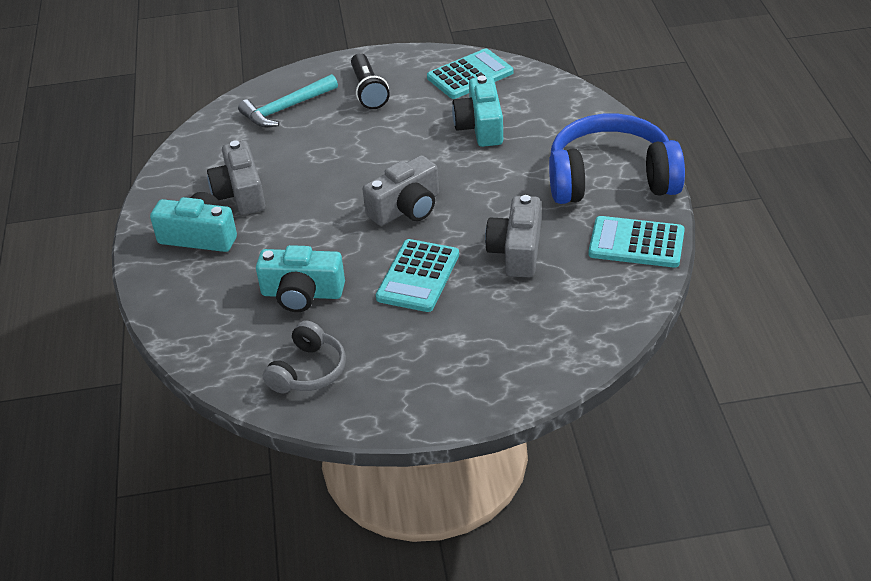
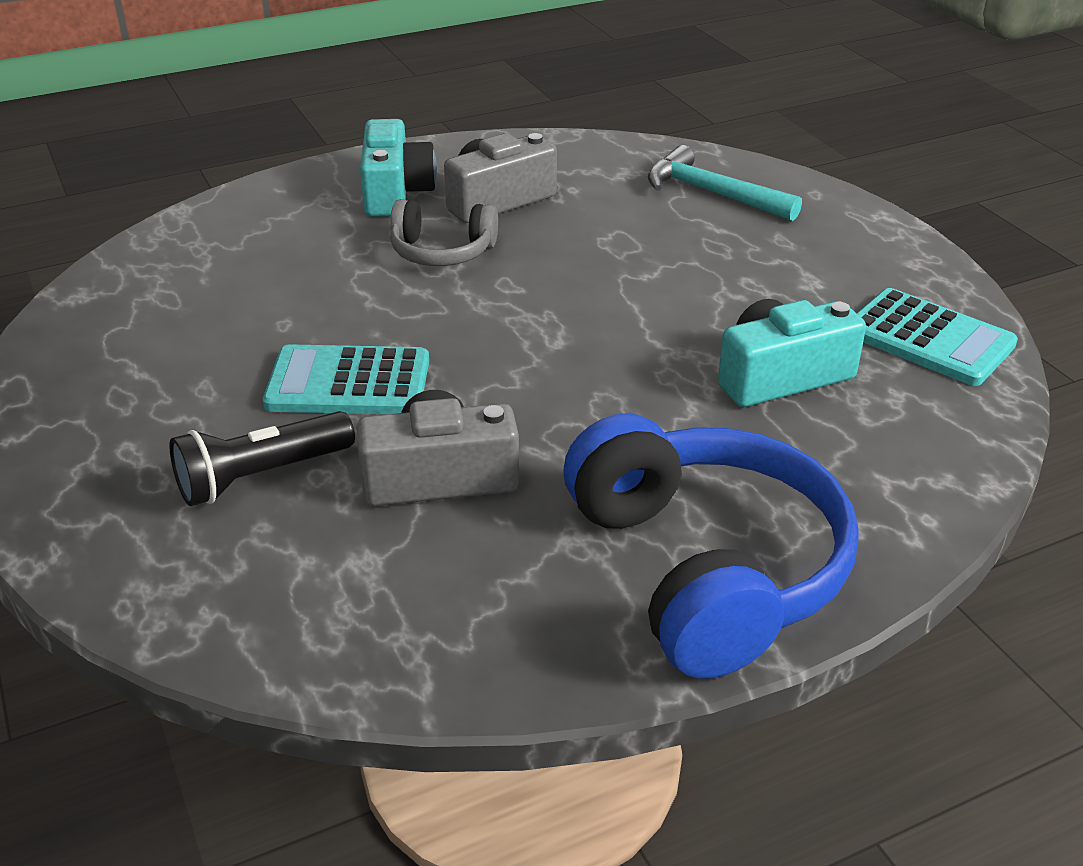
camera: 70 degrees right, 5 degrees down
(302, 293) = (290, 289): turquoise camera -> none
(308, 371) = (127, 326): grey headphones -> grey headphones (442, 252)
(368, 91) = (805, 250): black flashlight -> black flashlight (261, 476)
(406, 208) = (516, 341): grey camera -> none
(636, 243) = (509, 637): turquoise calculator -> none

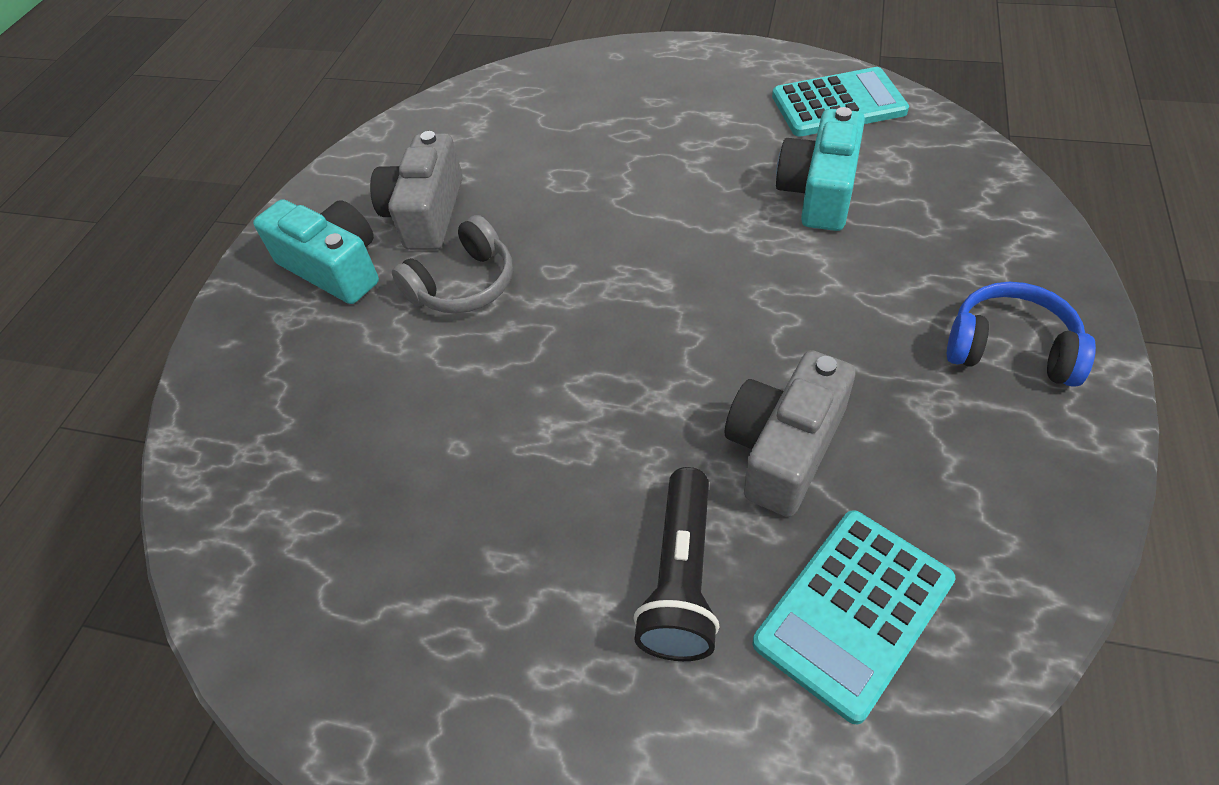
camera: 45 degrees left, 15 degrees up
(348, 383) = (596, 444): turquoise calculator -> turquoise calculator (853, 611)
(706, 568) = (1010, 349): blue headphones -> blue headphones, size x0.53
(712, 193) = (557, 99): turquoise hammer -> none

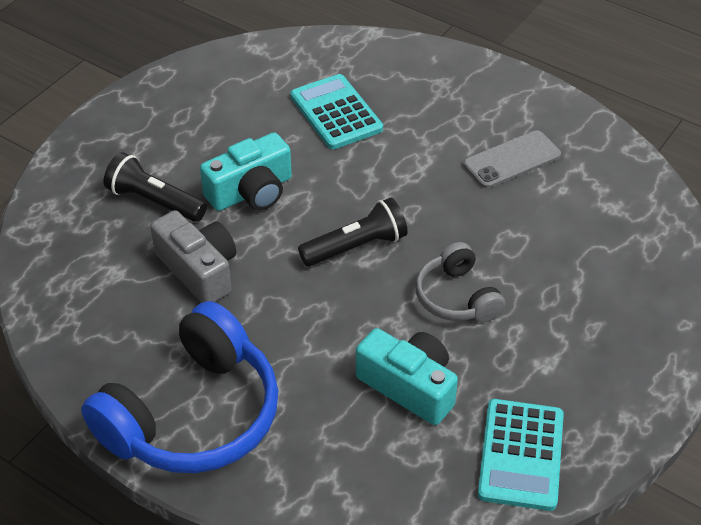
camera: 105 degrees right, 5 degrees down
(334, 267) = (478, 108): turquoise camera -> turquoise camera (251, 191)
(426, 213) = (512, 160): grey camera -> grey phone
(464, 285) = (424, 165): grey headphones -> grey headphones (457, 297)
(644, 299) = (356, 247): none -> black flashlight
(853, 611) = (92, 257): turquoise calculator -> turquoise calculator (336, 113)
(1010, 349) = (193, 415): blue headphones -> blue headphones, size x1.90

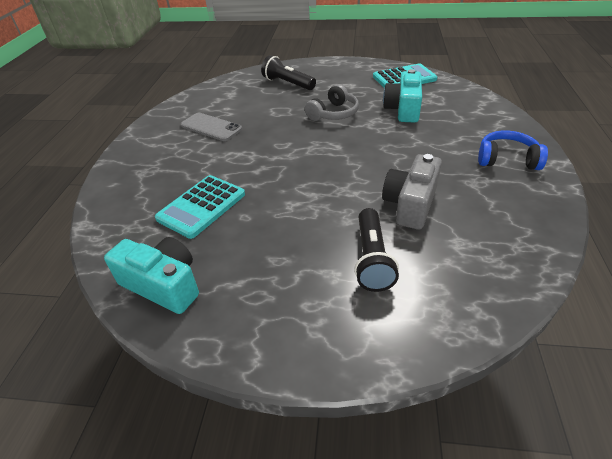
camera: 115 degrees left, 5 degrees down
(193, 415) = (507, 159): blue headphones -> blue headphones, size x0.53
(251, 191) = (317, 212): turquoise camera -> turquoise camera (163, 285)
(356, 247) = (328, 153): black flashlight -> black flashlight (288, 83)

